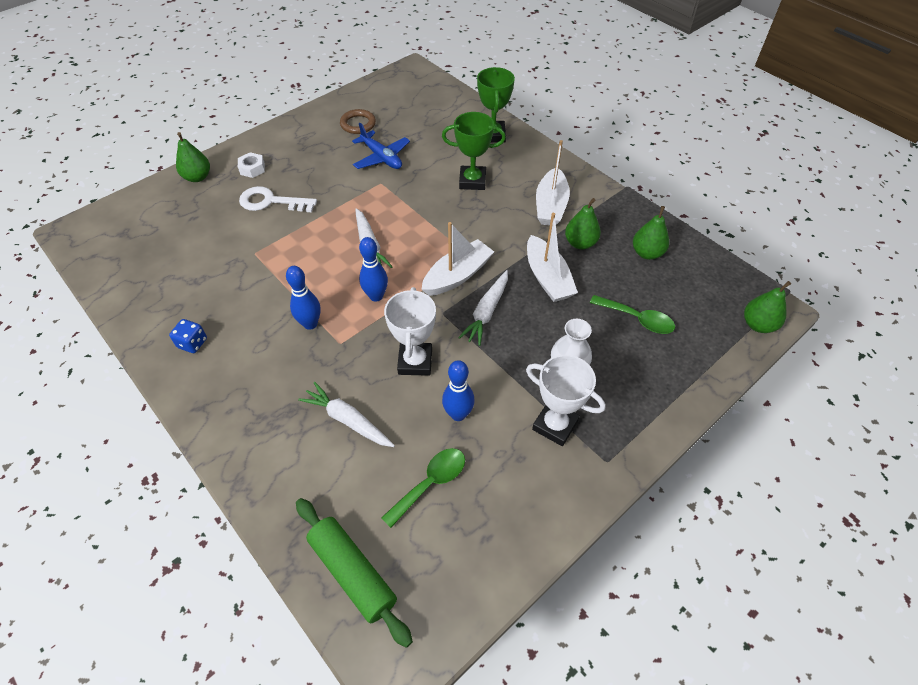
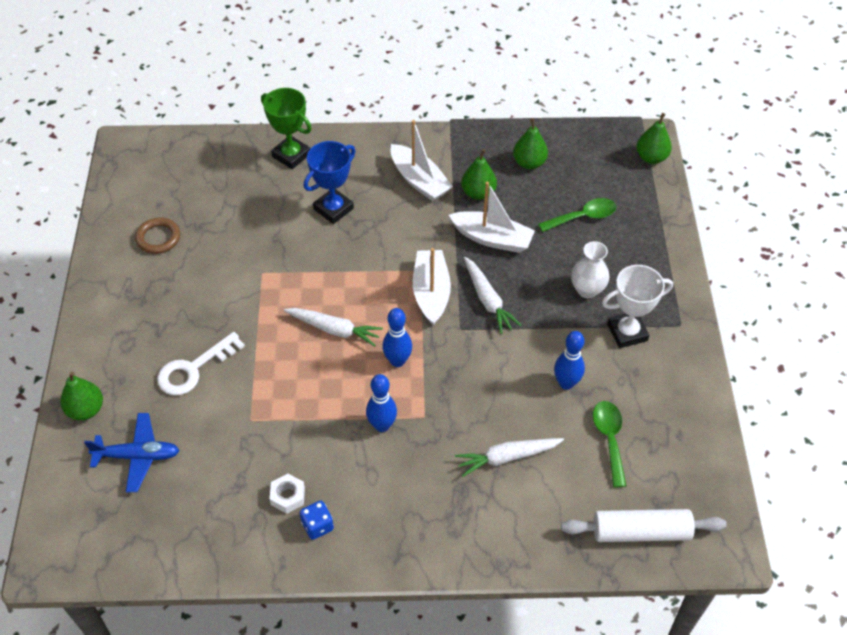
camera: 50 degrees left, 0 degrees up
(252, 169) = (126, 357): white nut -> white nut (287, 496)
(353, 572) = (640, 532): green rolling pin -> white rolling pin
(381, 157) = (228, 250): blue plane -> blue plane (137, 456)
(415, 362) = (492, 378): white trophy -> none
(472, 181) = (333, 209): green trophy -> blue trophy

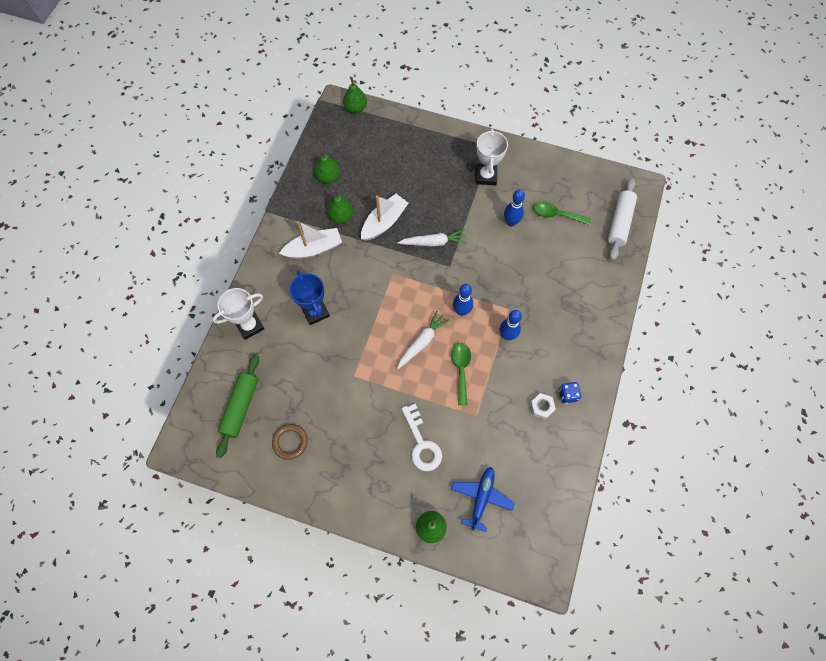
camera: 70 degrees left, 15 degrees up
(187, 180) = (240, 407): none -> green rolling pin
(291, 155) = (250, 326): green trophy -> white trophy
(431, 293) = (414, 273): white boat -> none
(507, 457) = (552, 272): white carrot -> none
(583, 217) = (388, 164): green spoon -> green spoon (461, 369)
(587, 290) = (446, 184): white vase -> none

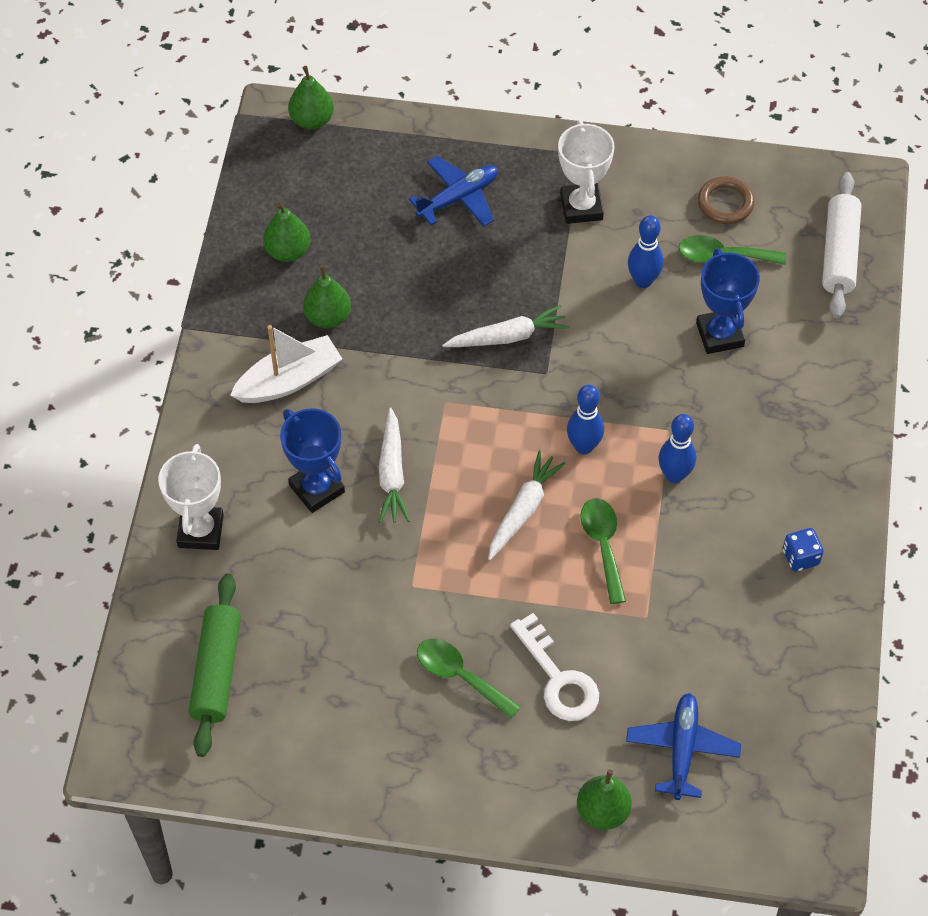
camera: 10 degrees left, 10 degrees down
(250, 326) = (200, 531): white trophy -> white trophy turned 45 degrees counterclockwise
(290, 442) = (321, 714): brown ring -> brown ring (725, 203)
(356, 309) = (392, 473): none -> white carrot
(369, 432) = (460, 676): none -> green spoon
(384, 222) = (409, 315): white boat -> none
(422, 161) = (458, 198): none -> blue plane
(541, 407) = (758, 584): white nut -> none
(546, 259) = (719, 335): none -> blue trophy

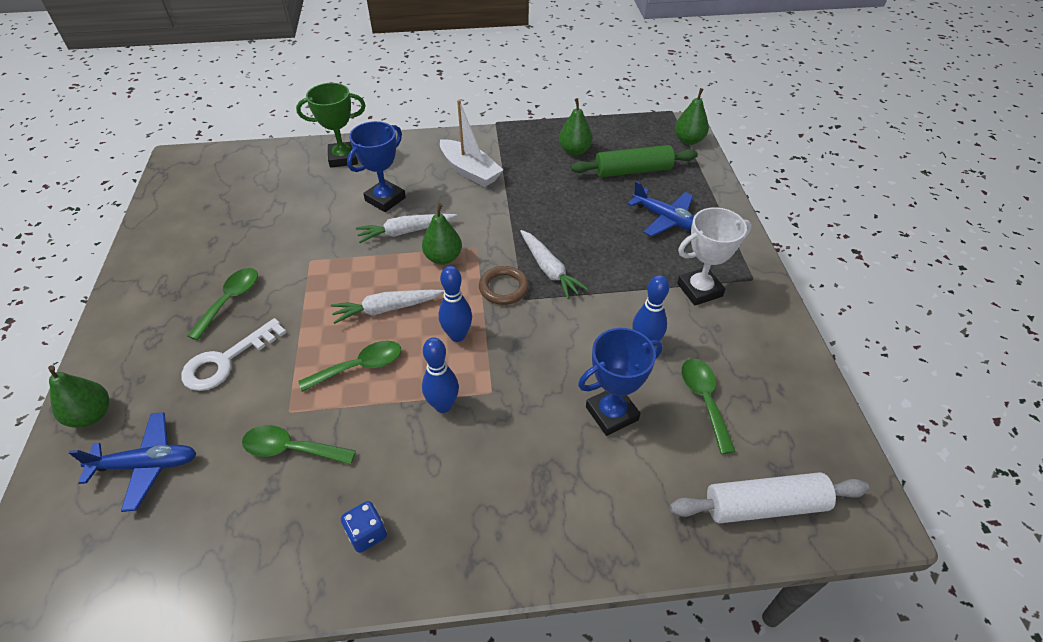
camera: 75 degrees right, 10 degrees down
(200, 531) = (343, 158): white trophy -> green trophy
(217, 671) = (238, 184): green rolling pin -> green rolling pin (633, 171)
(328, 317) = (528, 177): green pear -> green pear (443, 258)
(523, 510) = (387, 309): white carrot -> white carrot turned 150 degrees clockwise
(694, 616) = (291, 449): none -> green spoon
(725, 203) = (766, 391): brown ring -> brown ring (504, 288)

